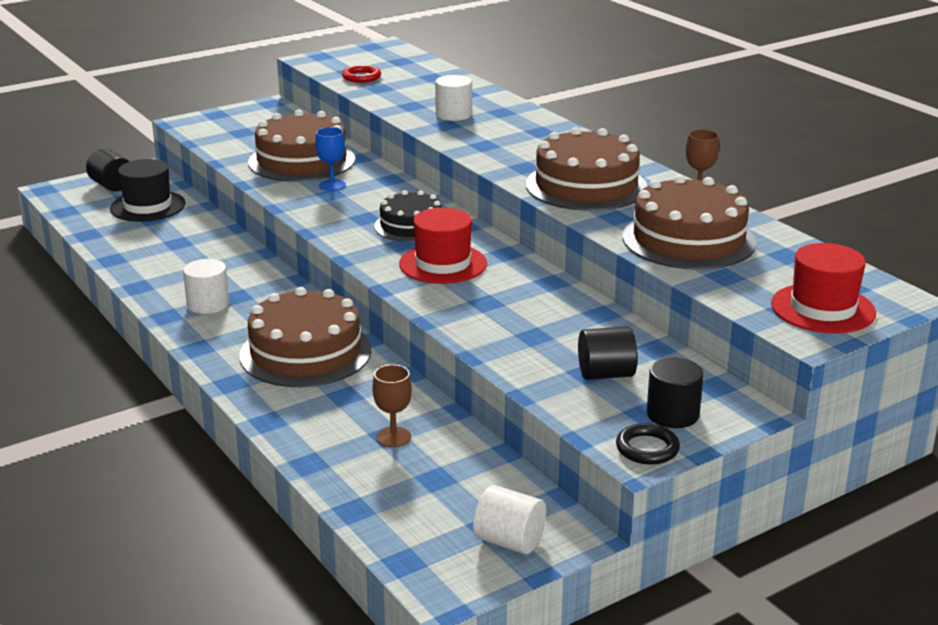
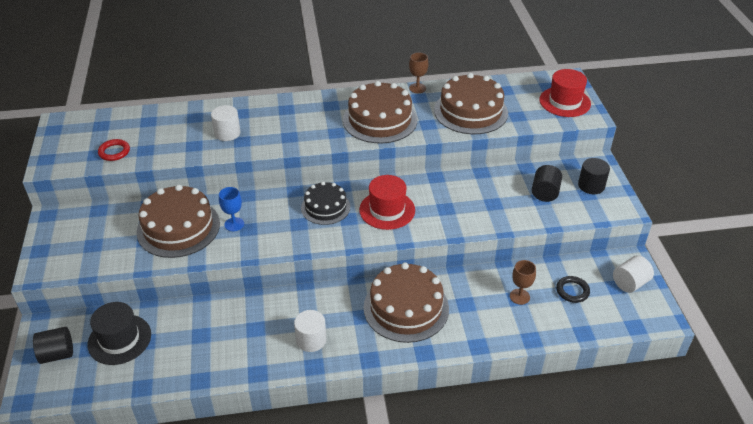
camera: 65 degrees left, 15 degrees up
(647, 448) = (618, 204): black ring -> black ring (572, 291)

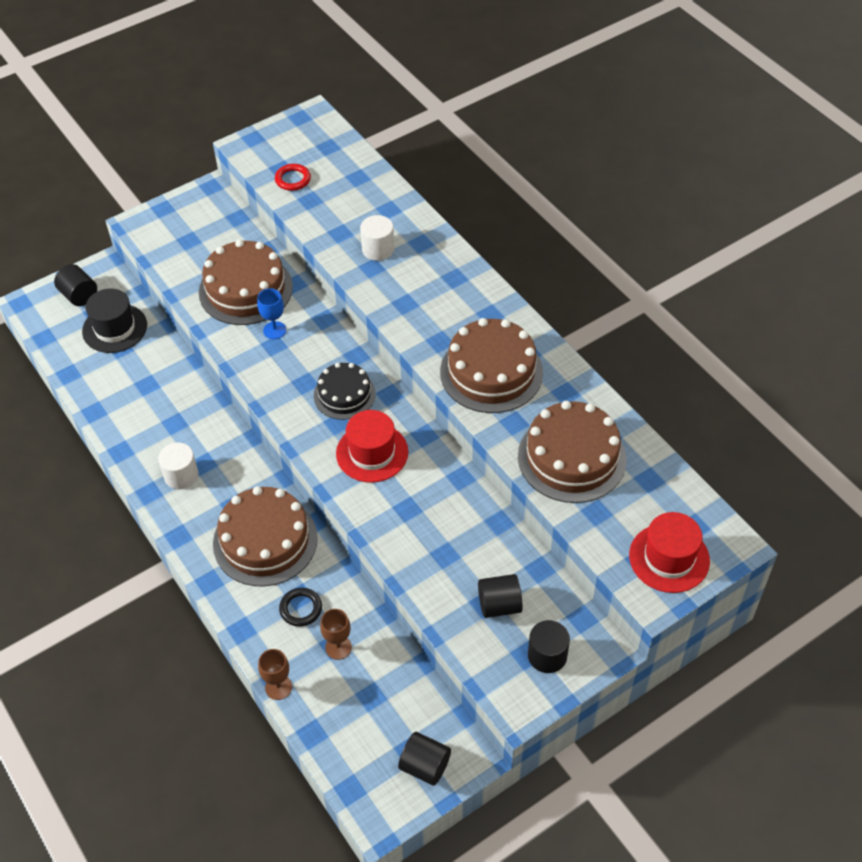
camera: 65 degrees right, 10 degrees up
(417, 88) = (585, 383): brown goblet -> brown goblet (278, 687)
(572, 291) = (376, 702): black ring -> black ring (301, 609)
(630, 283) = (425, 766): white cylinder -> black cylinder

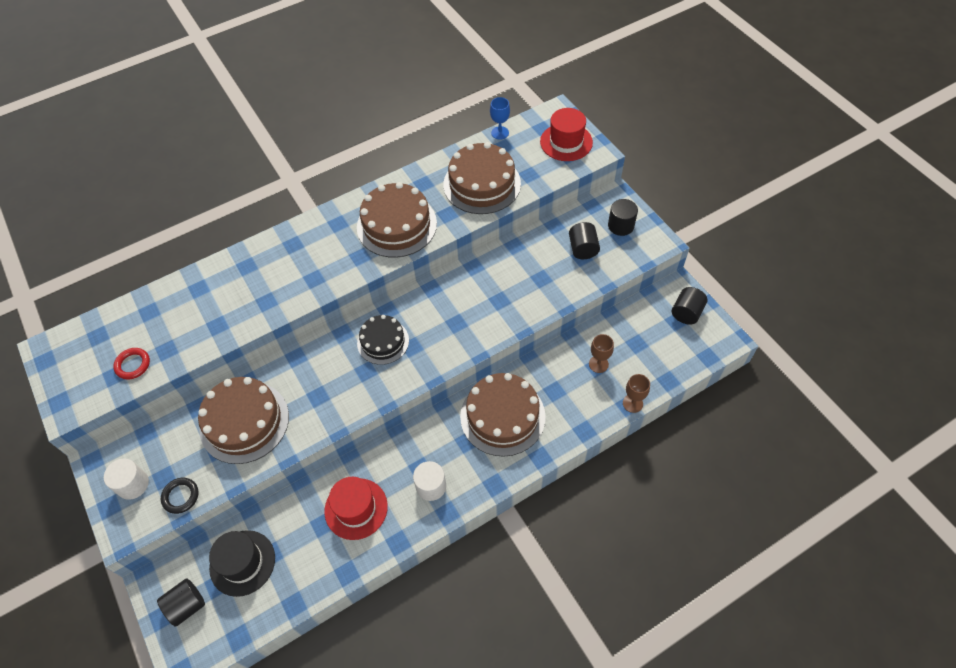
camera: 85 degrees left, 5 degrees up
(274, 330) = (300, 396): blue goblet -> blue goblet (500, 133)
(301, 609) = (565, 389): black ring -> black ring (180, 496)
(372, 453) = (444, 323): red hat -> red hat (356, 508)
(378, 249) = (245, 297): white cylinder -> white cylinder (133, 484)

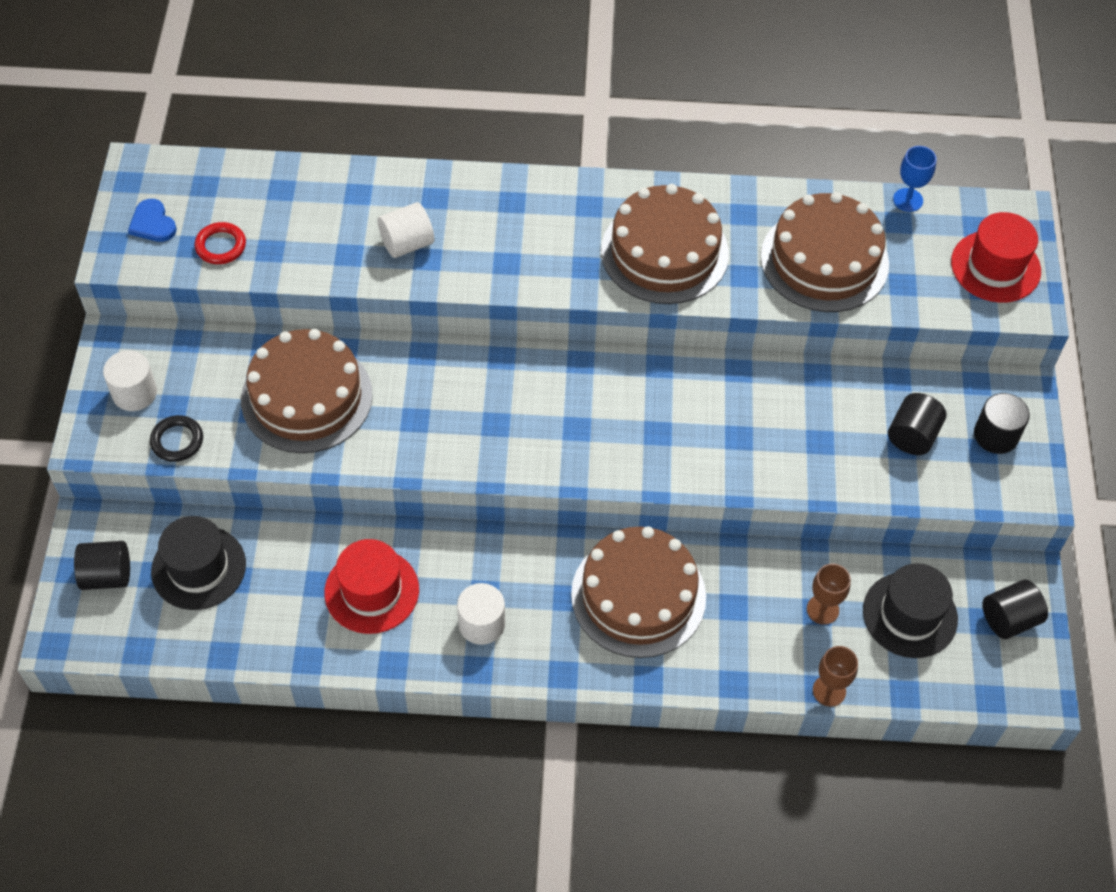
camera: 30 degrees right, 0 degrees up
(78, 376) = (152, 223): none -> blue heart
(248, 300) = (407, 243): none -> white cylinder
(383, 341) = (544, 399): black cake -> none
(640, 340) = (910, 615): none -> black hat

